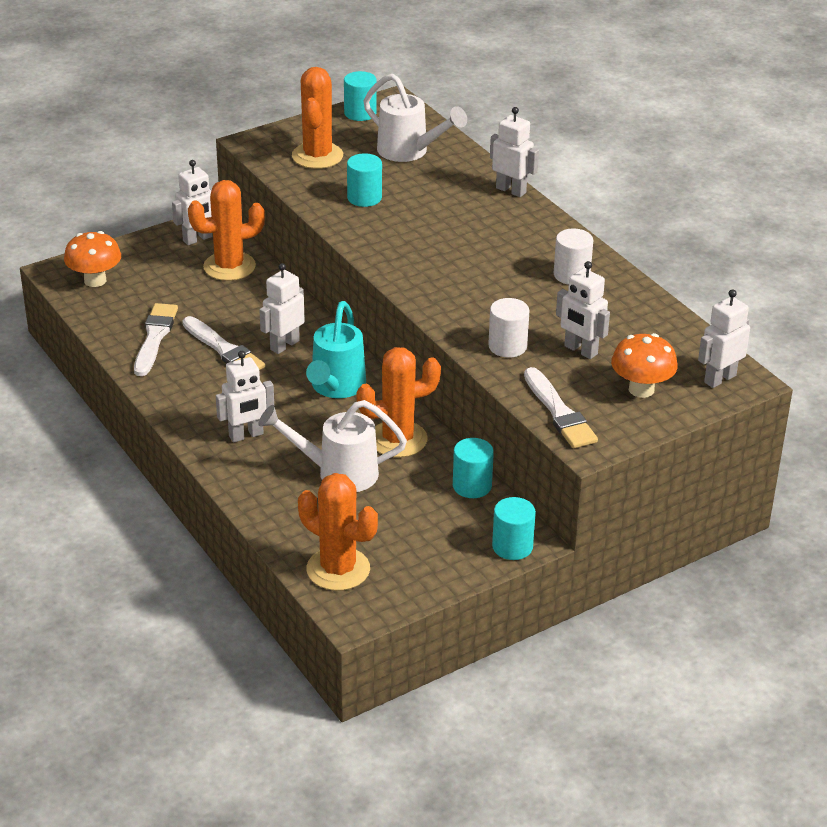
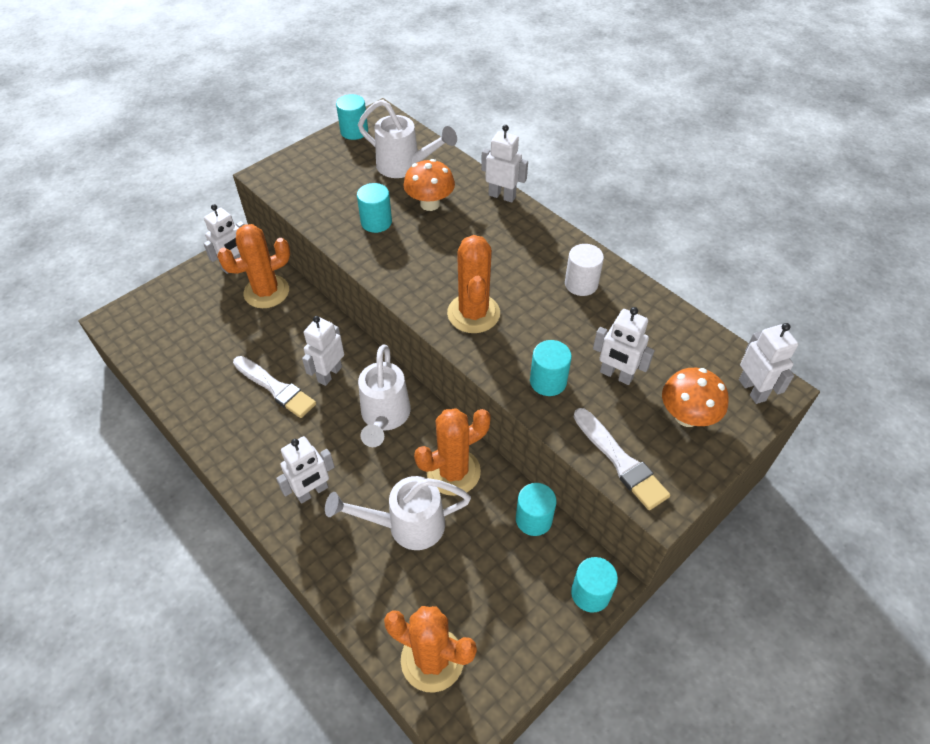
camera: 10 degrees left, 15 degrees up
(95, 280) = (148, 325): orange mushroom -> orange mushroom (430, 204)
(154, 337) = (210, 384): white brush -> none
(317, 156) = (326, 181): orange cactus -> orange cactus (473, 313)
(335, 388) = (384, 418): turquoise watering can -> white watering can
(507, 346) = (548, 381): white cylinder -> turquoise cylinder
(719, 379) = (752, 390): white robot -> white robot turned 120 degrees clockwise

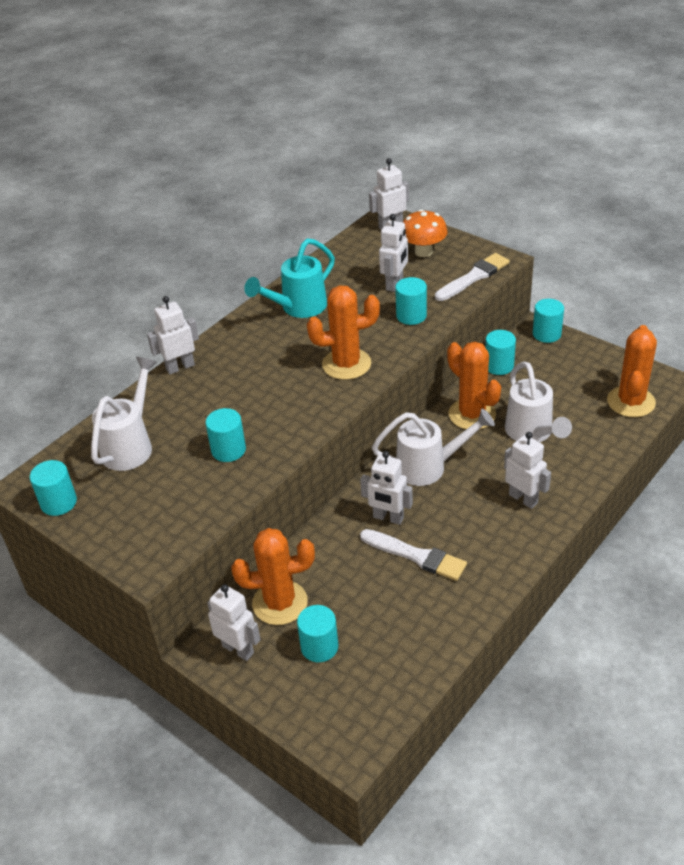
camera: 95 degrees left, 10 degrees down
(213, 312) = (319, 647): none -> turquoise cylinder
(266, 292) = (280, 603): orange cactus -> orange cactus turned 60 degrees counterclockwise
(276, 388) = (416, 556): white brush -> white brush turned 90 degrees clockwise
(430, 204) = (196, 415): orange mushroom -> none
(502, 196) = (180, 367): white robot -> white robot turned 45 degrees clockwise
(581, 284) = (298, 308): white cylinder -> turquoise watering can

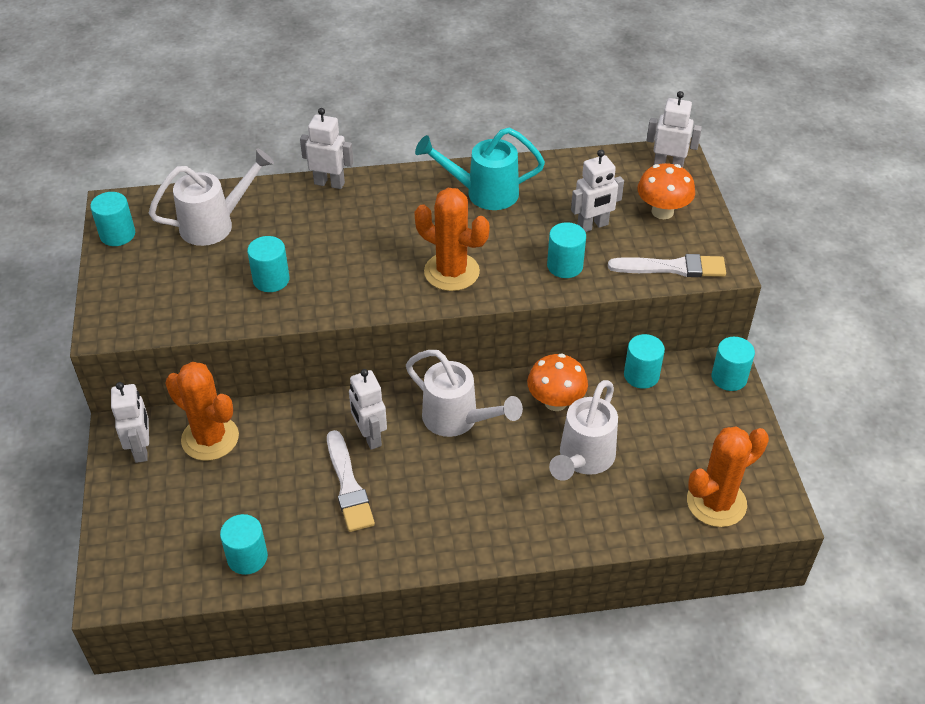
camera: 40 degrees right, 5 degrees up
(319, 647) = (192, 495): turquoise cylinder -> turquoise cylinder (247, 557)
(472, 414) = (555, 402): orange cactus -> orange mushroom
(523, 499) = (495, 510): white robot -> none

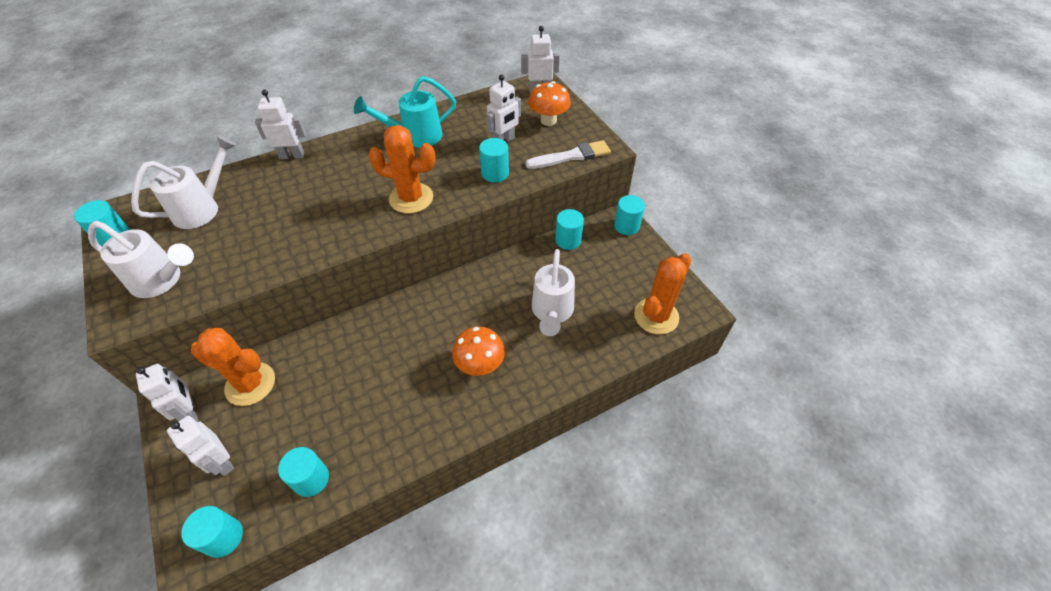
camera: 20 degrees left, 5 degrees up
(271, 280) = (263, 240): turquoise cylinder -> turquoise cylinder (223, 537)
(348, 485) = (380, 388): white brush -> none
(370, 436) = (384, 343): white robot -> white robot (222, 462)
(458, 420) = (449, 310): white watering can -> white watering can (163, 281)
(555, 402) = (516, 276): orange mushroom -> orange mushroom (480, 365)

